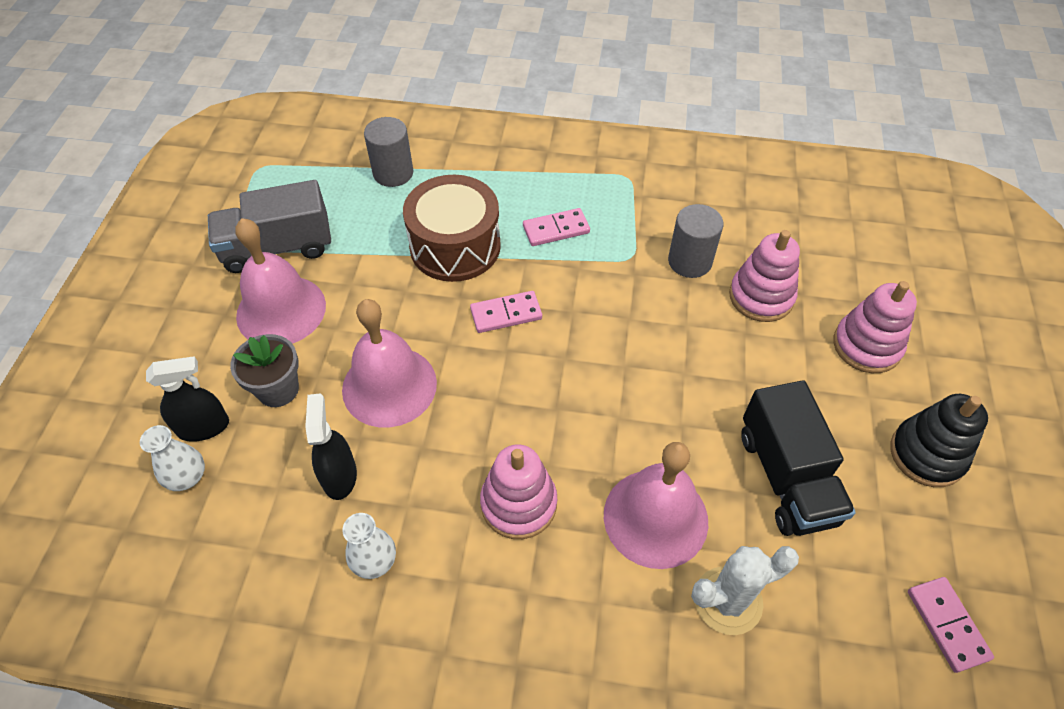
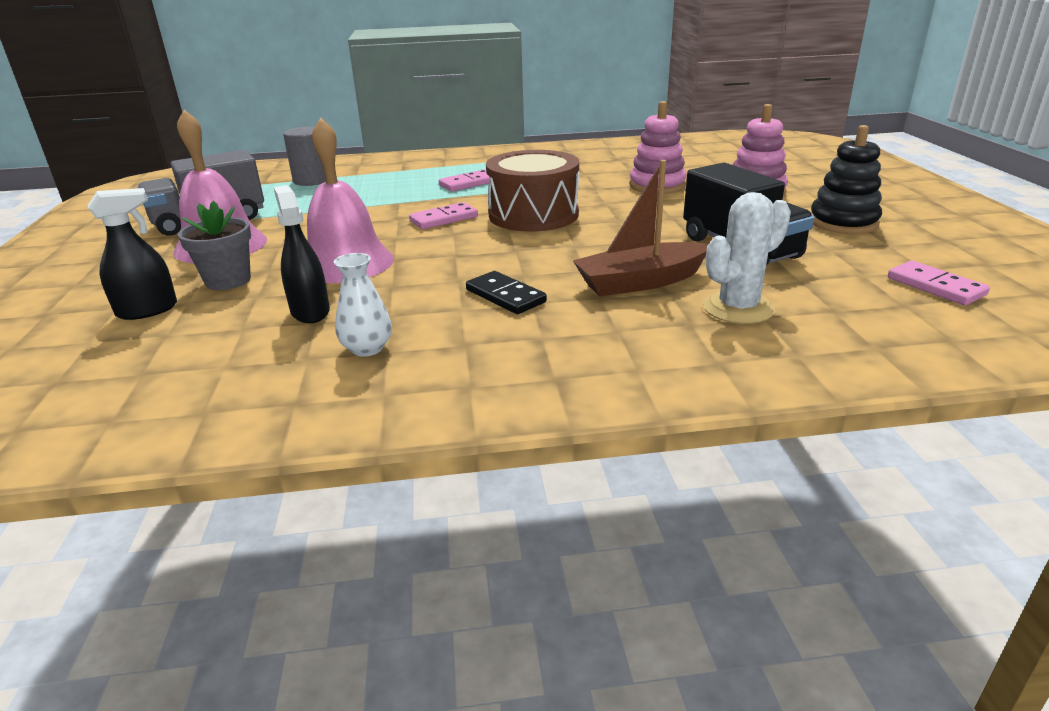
camera: 15 degrees left, 25 degrees down
(187, 476) = (132, 339): white vase -> none
(455, 246) = (382, 200): brown drum -> brown drum (533, 215)
(518, 503) = (505, 296): pink stacking toy -> black domino
(655, 517) = (640, 282): pink bell -> brown boat
(690, 261) = (589, 181): grey cylinder -> none

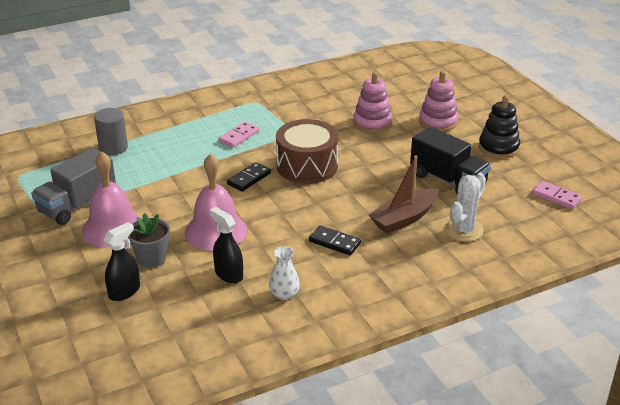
camera: 20 degrees left, 5 degrees up
(444, 219) = (249, 179): pink domino -> black domino

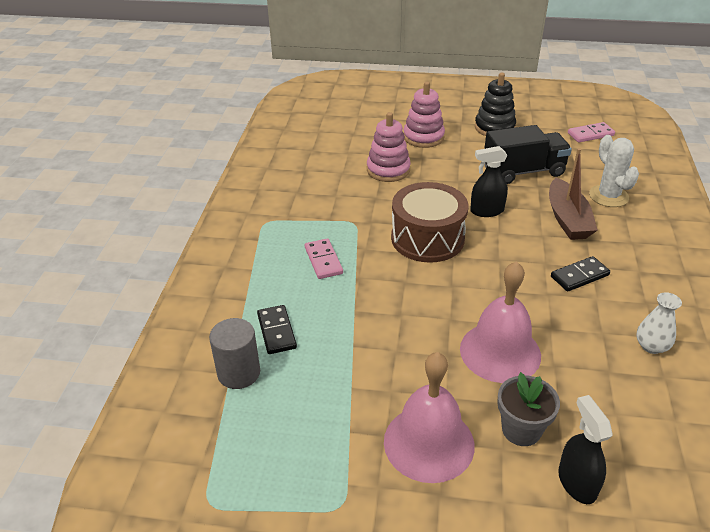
camera: 55 degrees left, 5 degrees up
(77, 204) = (343, 460): grey truck -> none
(228, 274) = (592, 374): black spray bottle -> black spray bottle (486, 211)
(249, 179) = (416, 286): black domino -> black domino (277, 331)

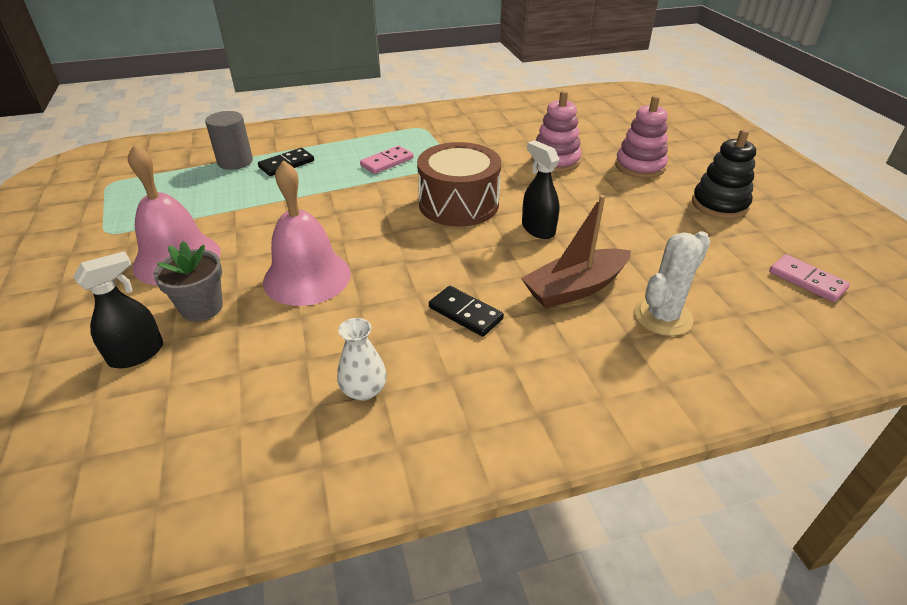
camera: 65 degrees right, 0 degrees up
(523, 171) = (645, 240): black truck -> none

